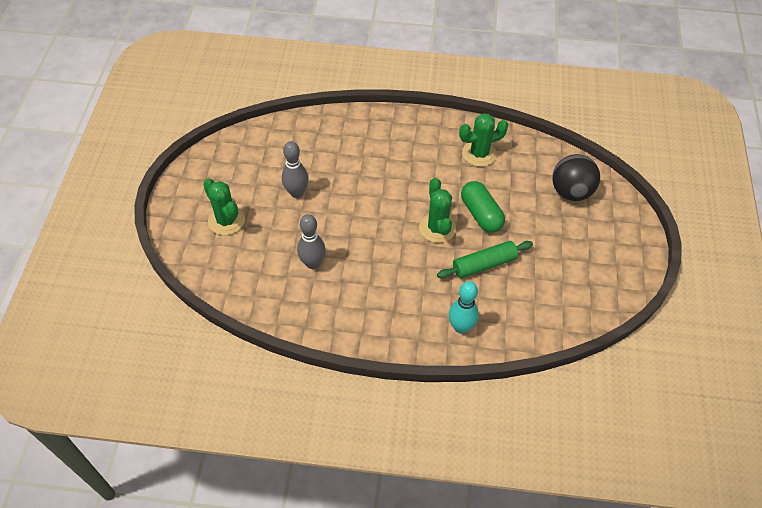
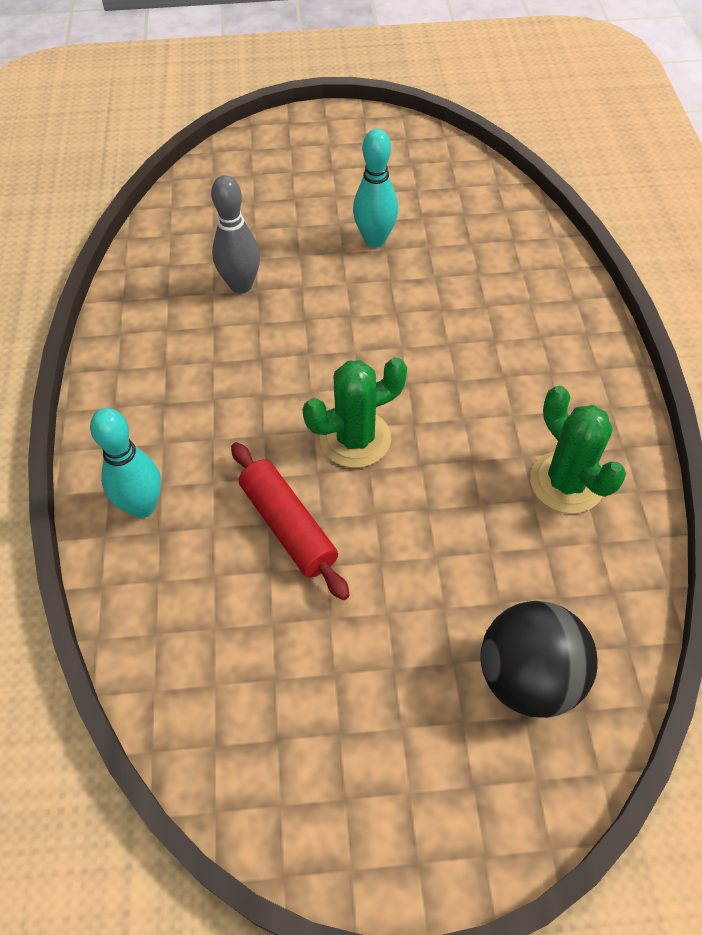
camera: 80 degrees right, 0 degrees up
(226, 220) = (298, 177): green cactus -> none
(296, 193) = (375, 240): grey bowling pin -> turquoise bowling pin
(481, 214) = (409, 505): green capsule -> none
(484, 264) = (288, 526): green rolling pin -> red rolling pin

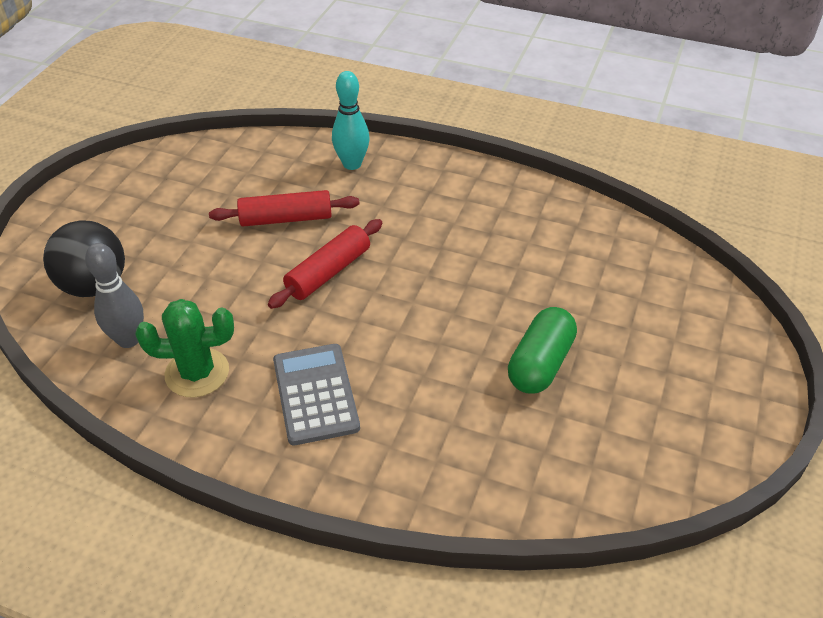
camera: 115 degrees right, 10 degrees down
(241, 285) = (527, 259): grey bowling pin -> grey bowling pin (128, 339)
(355, 439) = (328, 272): green cactus -> red rolling pin
(375, 240) = (540, 364): turquoise bowling pin -> green capsule
(518, 374) = (315, 394): none -> grey calculator

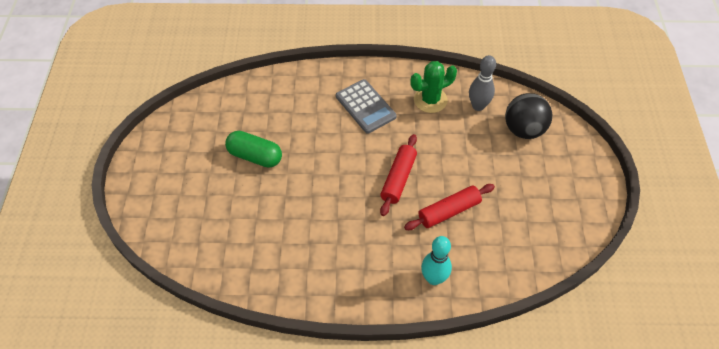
camera: 160 degrees right, 10 degrees up
(540, 364) = (255, 156): green capsule -> green capsule turned 75 degrees counterclockwise

